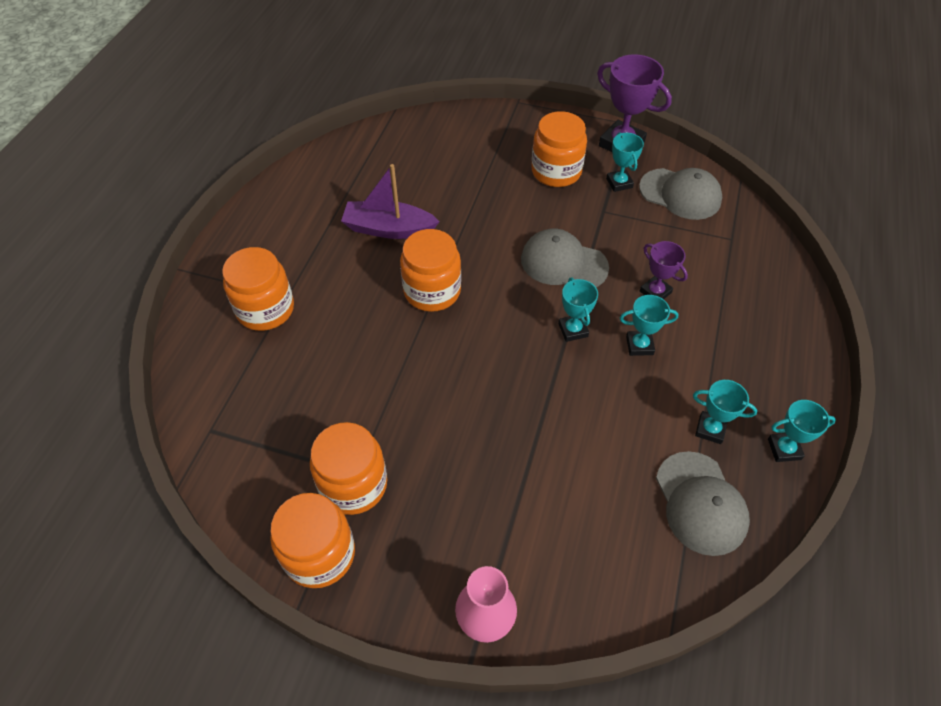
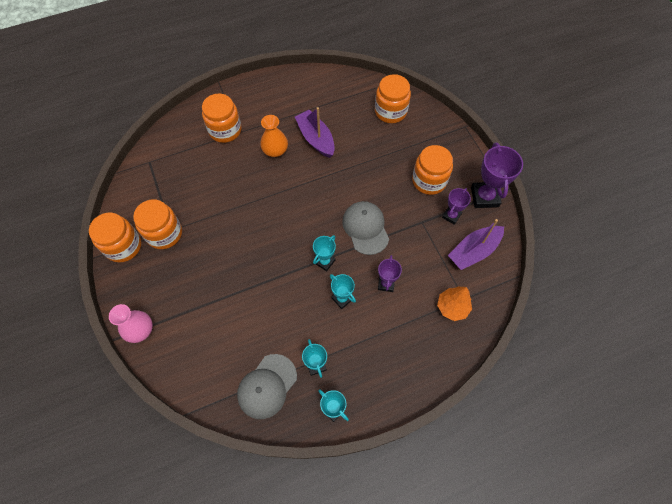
camera: 50 degrees right, 10 degrees up
(360, 278) = (275, 150): none -> orange vase
(432, 291) = (294, 185): orange jar -> orange jar (390, 111)
(619, 183) = (451, 216): turquoise trophy -> purple trophy
(680, 194) = (474, 251): grey cap -> purple boat
(734, 255) = (452, 307): none -> orange tree

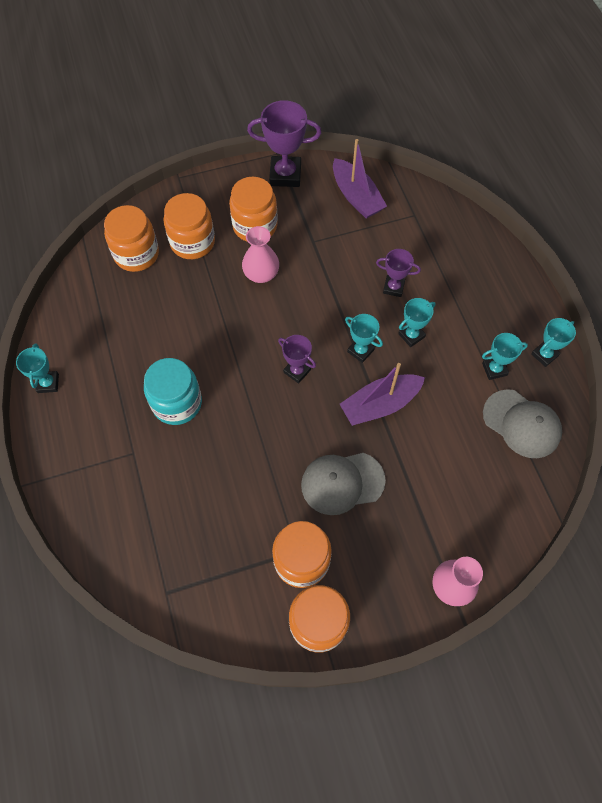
camera: 85 degrees left, 0 degrees up
(225, 130) = (125, 474): orange jar -> orange jar (192, 242)
(275, 150) = (177, 403): orange vase -> turquoise jar
(286, 81) = (48, 383): none -> turquoise trophy
(316, 139) = (166, 349): purple boat -> purple boat (380, 404)
(365, 228) = (316, 301): grey cap -> grey cap (342, 483)
(385, 189) = (261, 274): none -> pink vase
(451, 216) = (307, 211): purple trophy -> purple trophy (297, 371)
(452, 307) = (424, 227): orange tree -> none

